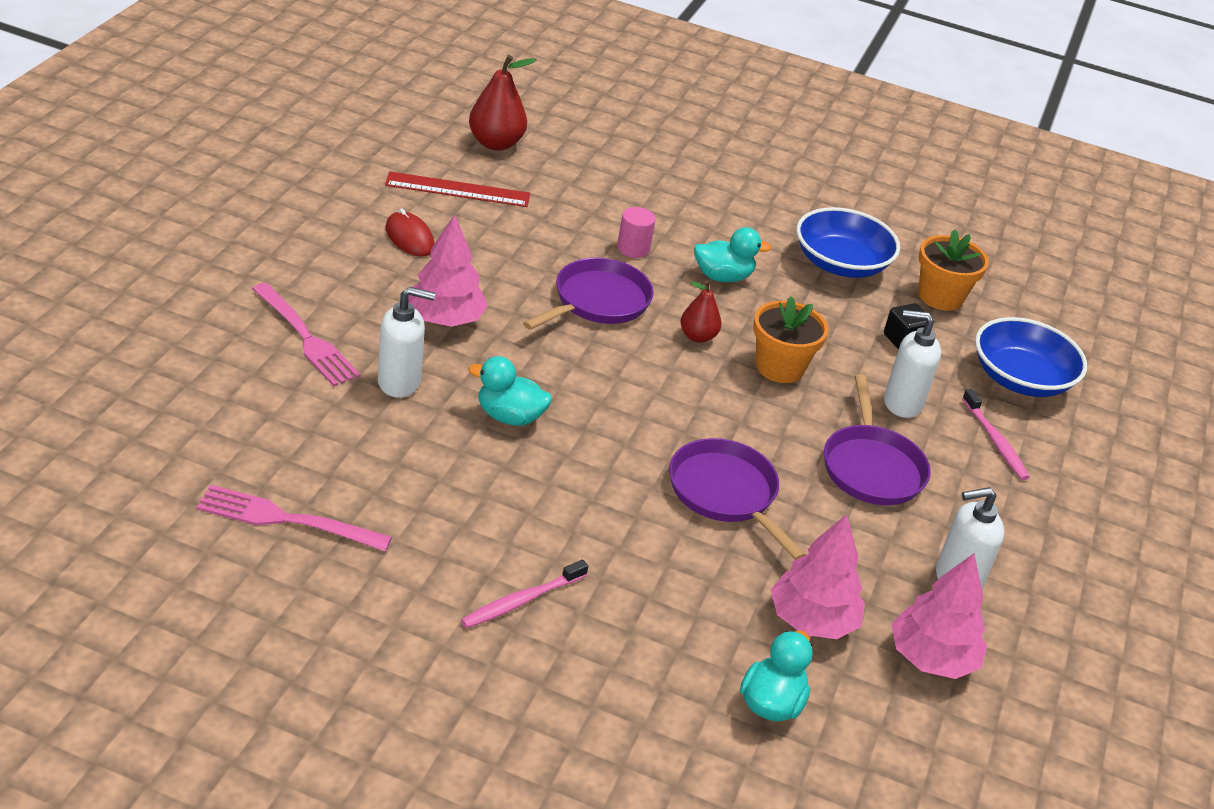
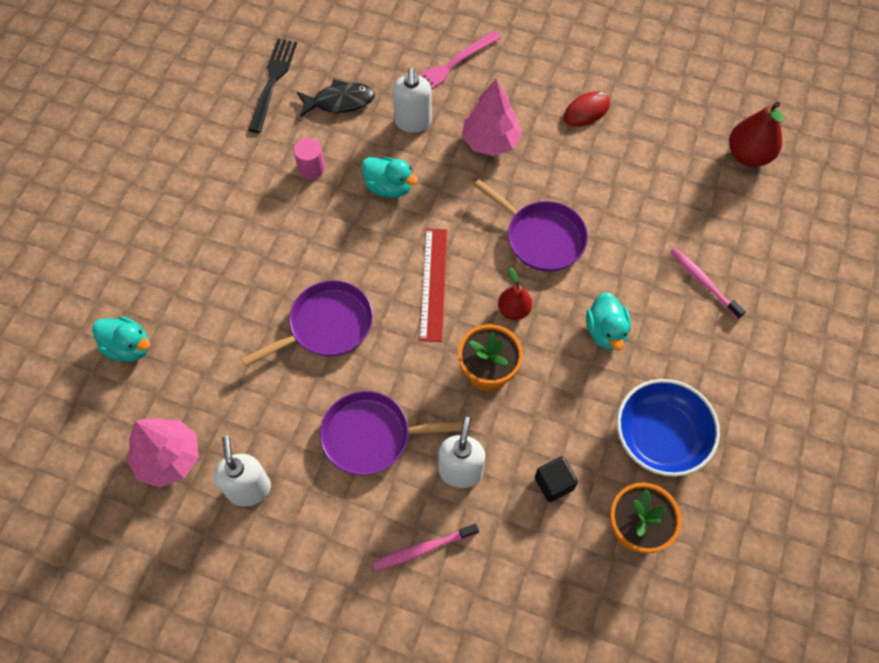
camera: 95 degrees right, 25 degrees up
(286, 520) = (273, 81): pink fork -> black fork
(346, 450) = (340, 101): none -> black fish
(457, 190) = (665, 135): red ruler -> red ruler (433, 284)
(509, 416) = (389, 187): turquoise duck -> turquoise duck turned 105 degrees clockwise
(522, 601) = (213, 204): pink toothbrush -> pink toothbrush (704, 282)
(633, 248) = (625, 262): pink cylinder -> pink cylinder (311, 168)
(812, 621) = (202, 378): pink tree -> none
(1020, 379) = (520, 590): blue bowl -> none

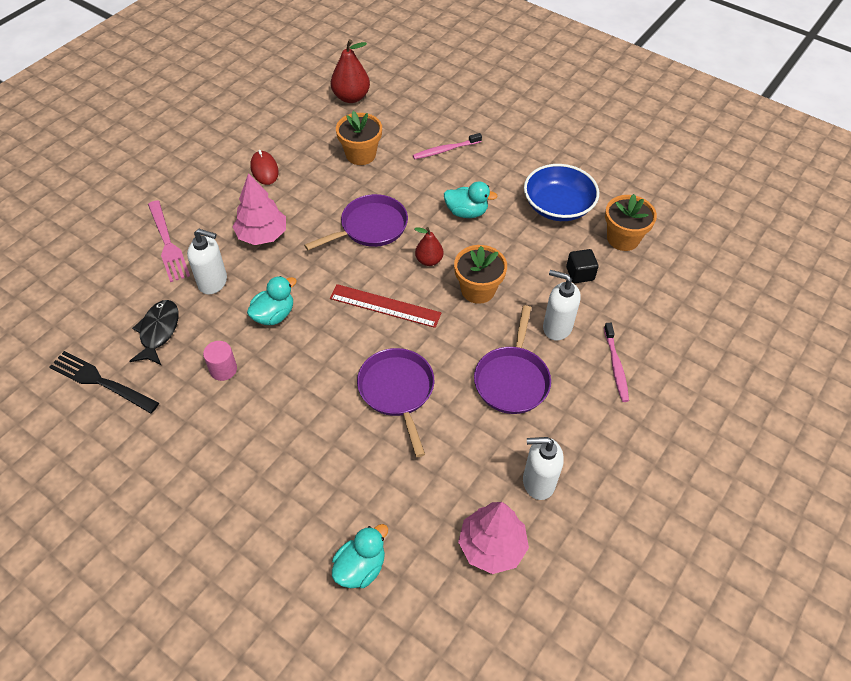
camera: 75 degrees left, 10 degrees down
(653, 195) = (360, 154): none -> orange flower pot

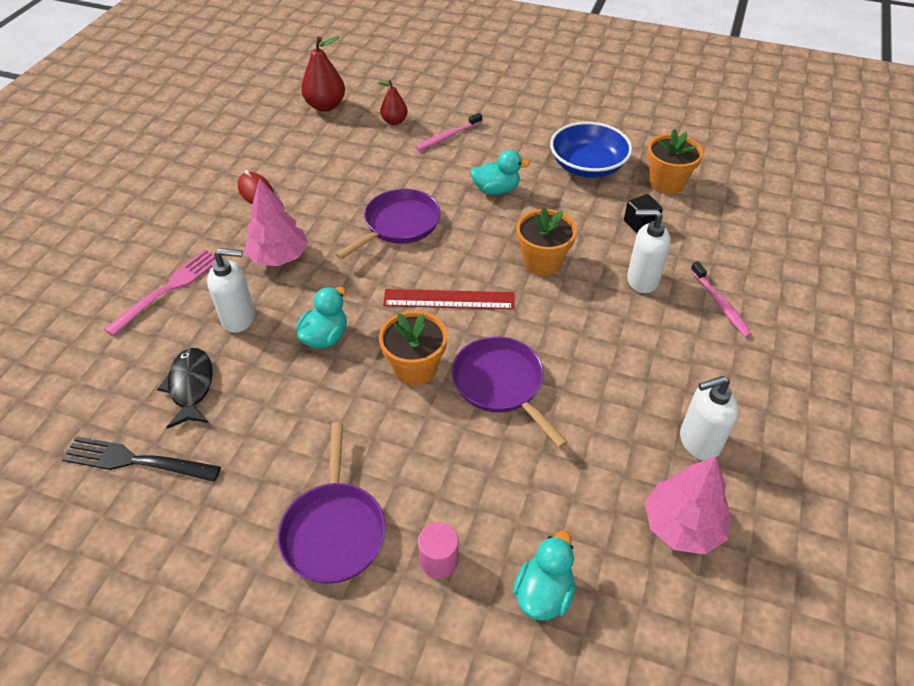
camera: 15 degrees left, 5 degrees down
(167, 243) = (168, 289): pink fork -> pink fork turned 105 degrees counterclockwise
(223, 369) = (287, 410): pink cylinder -> pink cylinder (439, 560)
(360, 154) = (358, 157): orange flower pot -> orange flower pot (415, 368)
(429, 260) = (477, 244): red pear -> red pear (394, 121)
(512, 379) = (620, 342): purple pan -> purple pan (334, 530)

